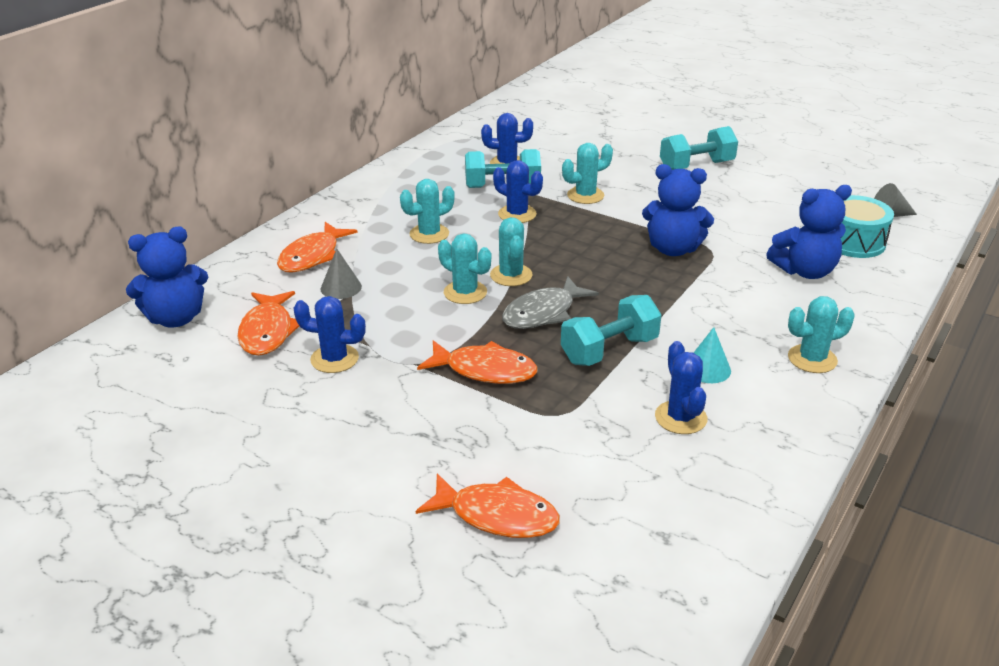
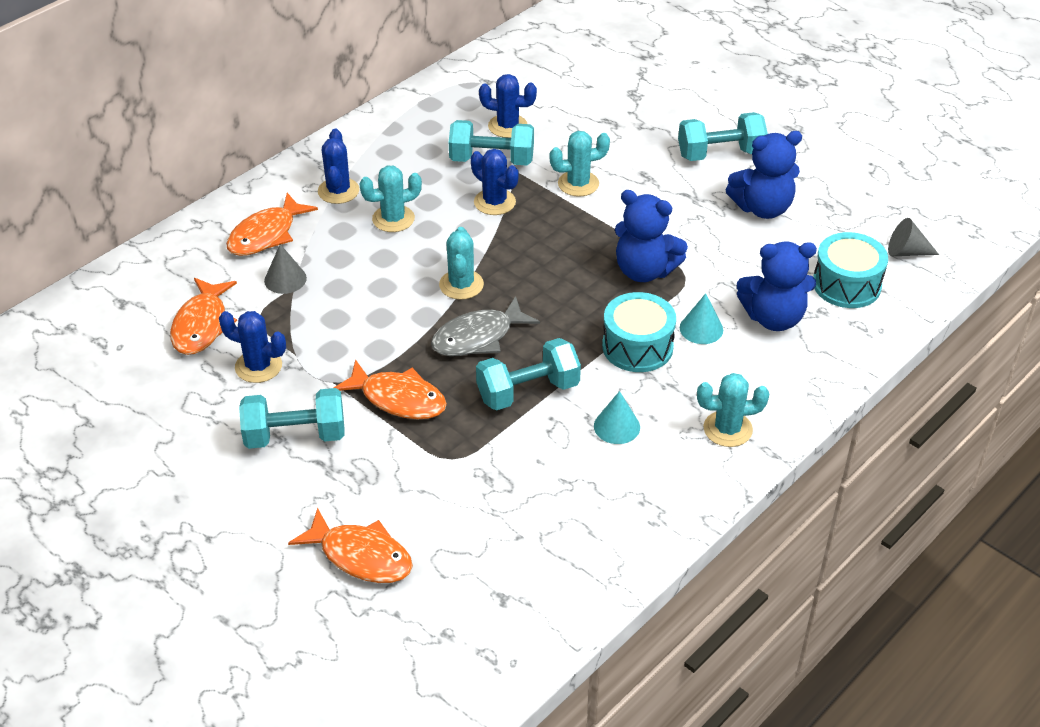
camera: 10 degrees right, 10 degrees up
(176, 318) = (118, 298): blue teddy bear -> blue teddy bear (762, 208)
(390, 413) = (295, 436): none -> turquoise dumbbell
(465, 292) = (408, 301): turquoise cactus -> none
(680, 418) = (567, 478): blue cactus -> blue cactus (338, 191)
(695, 305) = (637, 347): none -> turquoise drum
(745, 285) = (701, 329): none -> turquoise cone

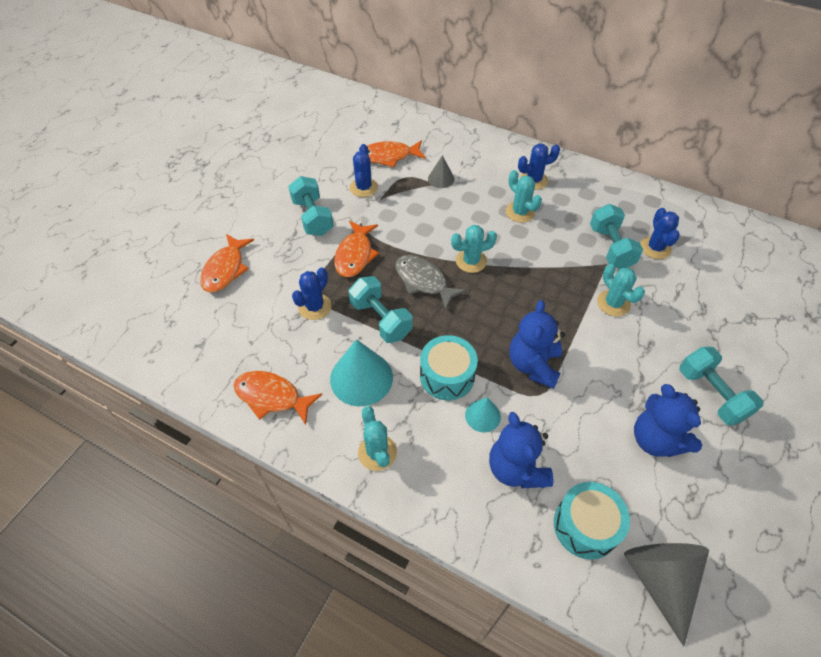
camera: 75 degrees right, 10 degrees up
(266, 235) = (476, 160): orange fish -> orange fish (272, 397)
(494, 202) = (565, 259): blue cactus -> blue cactus (315, 307)
(617, 426) = (361, 378): turquoise cone -> turquoise cone, size x1.84
(906, 252) = (660, 580): grey cone -> grey cone, size x1.84

